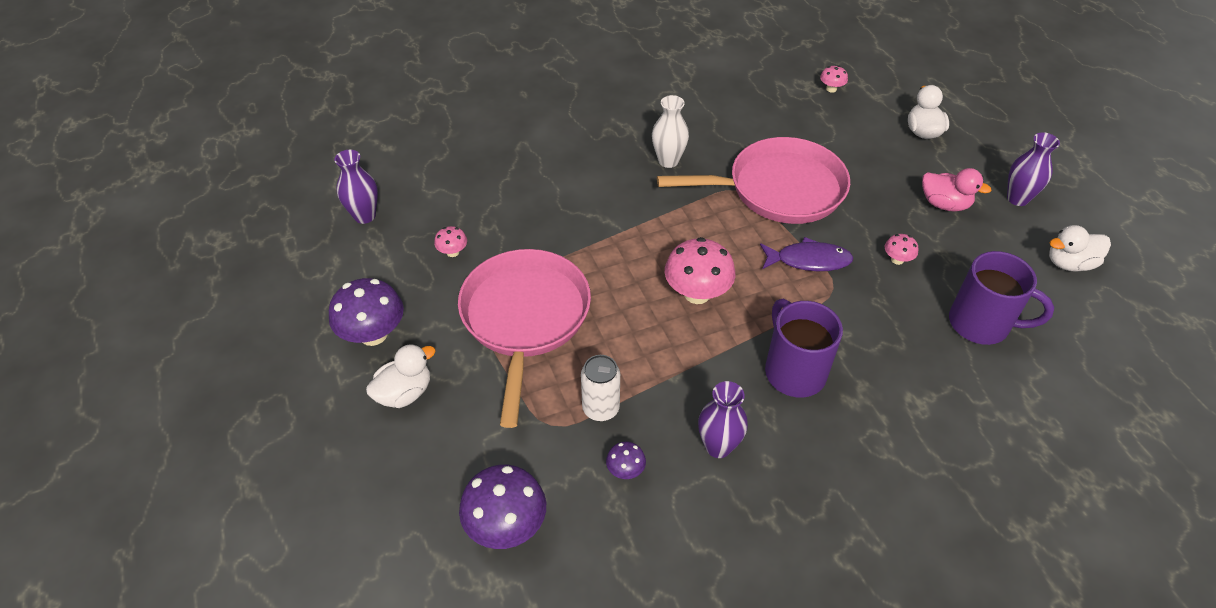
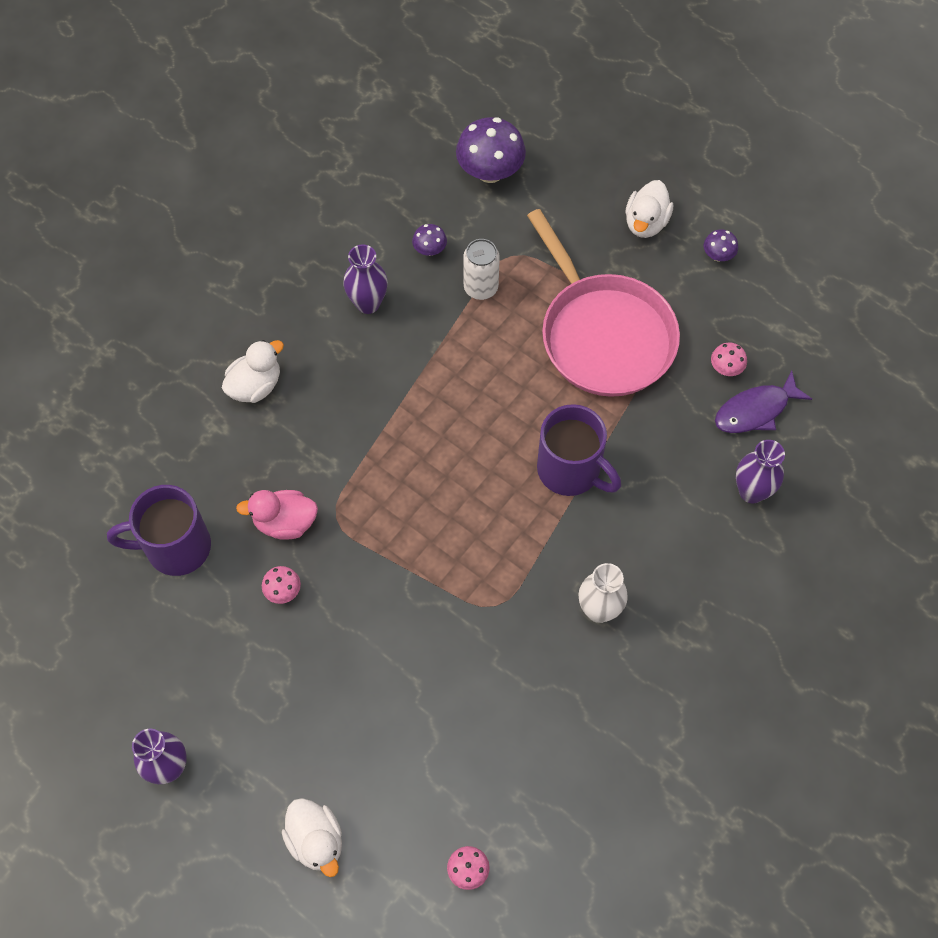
camera: 150 degrees right, 15 degrees up
(365, 216) = (847, 364): purple vase -> purple vase (751, 491)
(373, 334) = (718, 255): purple mushroom -> purple mushroom, size x0.49
(697, 293) = (465, 442): pink mushroom -> none
(779, 189) = (451, 632): pink pan -> none
(793, 371) = (336, 403): purple mug -> purple mug (571, 470)
(808, 260) = (375, 541): purple fish -> purple fish (755, 410)
(944, 204) = (254, 709): pink duck -> pink duck (285, 522)
(1069, 263) = (95, 684): white duck -> white duck (255, 385)

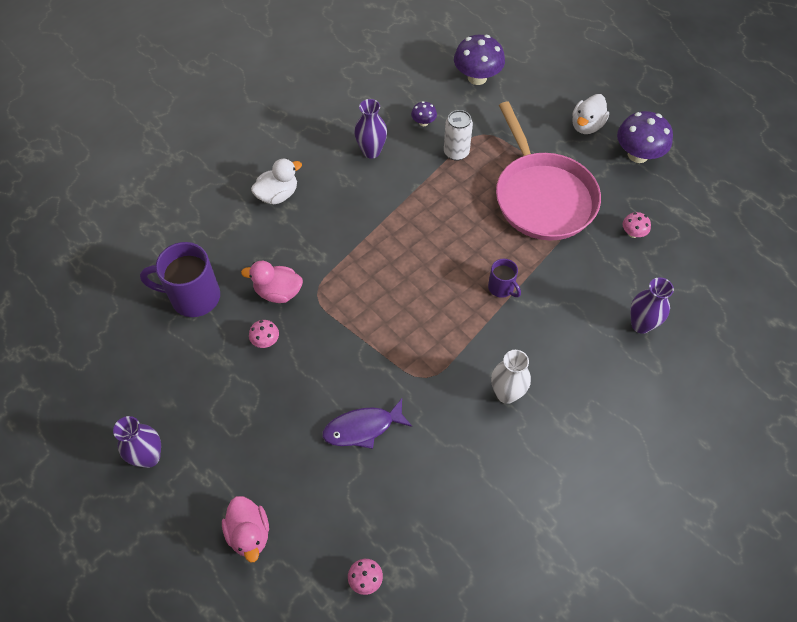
camera: 10 degrees right, 5 degrees down
(316, 840) = (249, 533): white duck -> pink duck
(571, 470) = (501, 288): purple mug -> purple mug, size x0.53
(718, 255) = (638, 155): purple mushroom -> purple mushroom, size x2.04
(755, 410) = (652, 266): purple fish -> purple fish (363, 428)

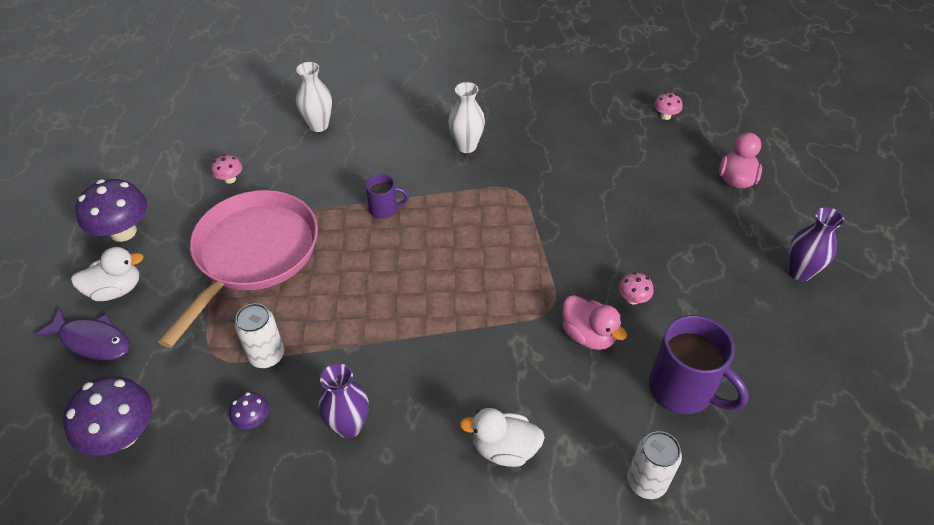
camera: 140 degrees left, 10 degrees down
(186, 229) = (646, 482): none -> white can
(363, 428) = (597, 189): purple fish -> purple fish (92, 340)
(501, 288) = (384, 209): purple mug -> purple mug turned 90 degrees clockwise
(641, 324) = (318, 125): purple vase -> white vase

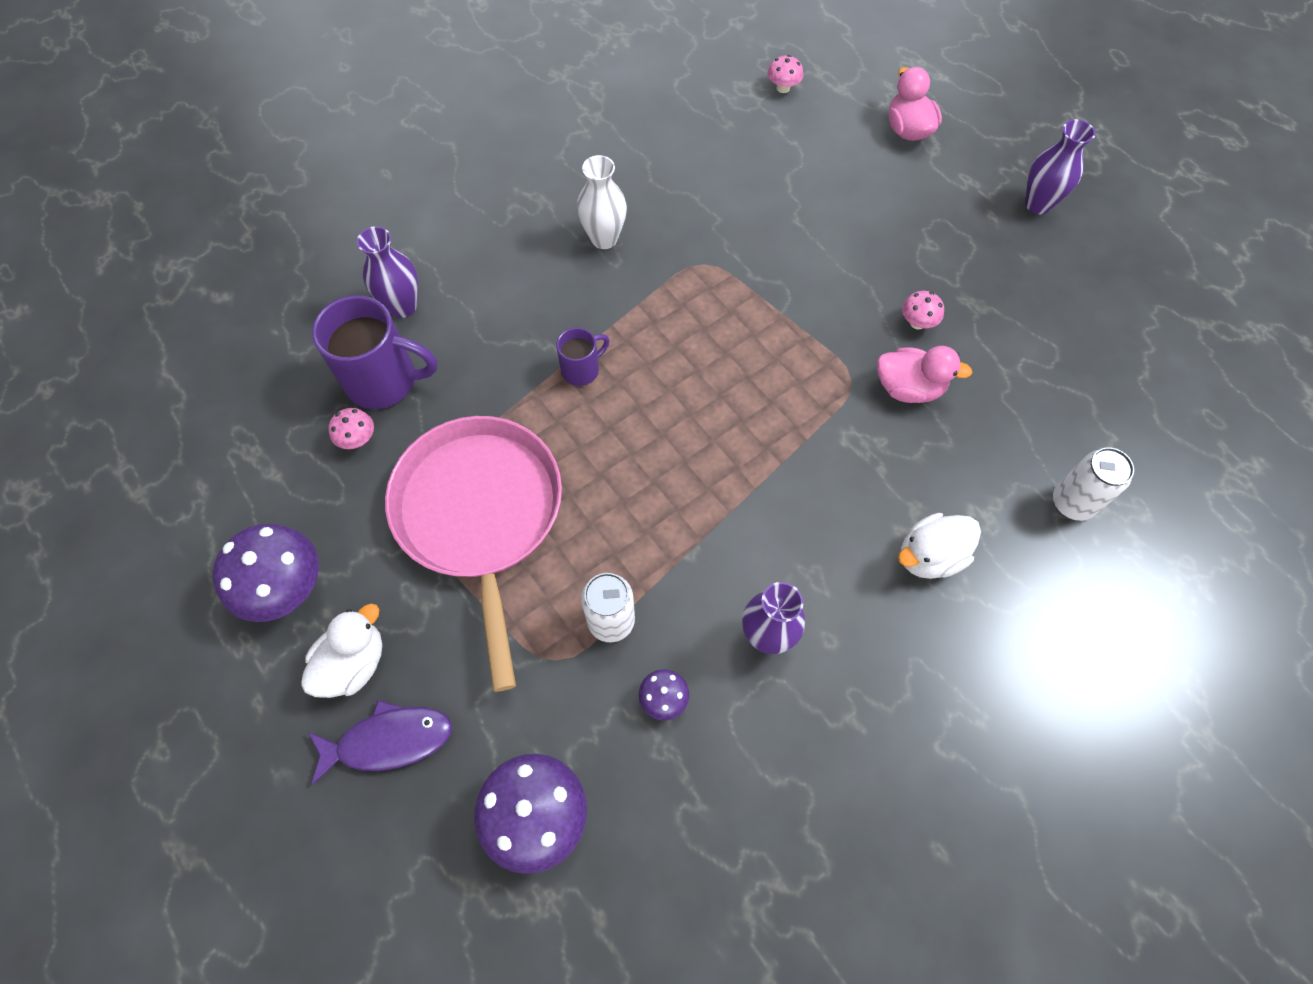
camera: 35 degrees left, 15 degrees up
(318, 125) = (403, 306): white vase -> purple vase
(683, 389) = (1032, 390): purple mug -> purple mug (384, 380)

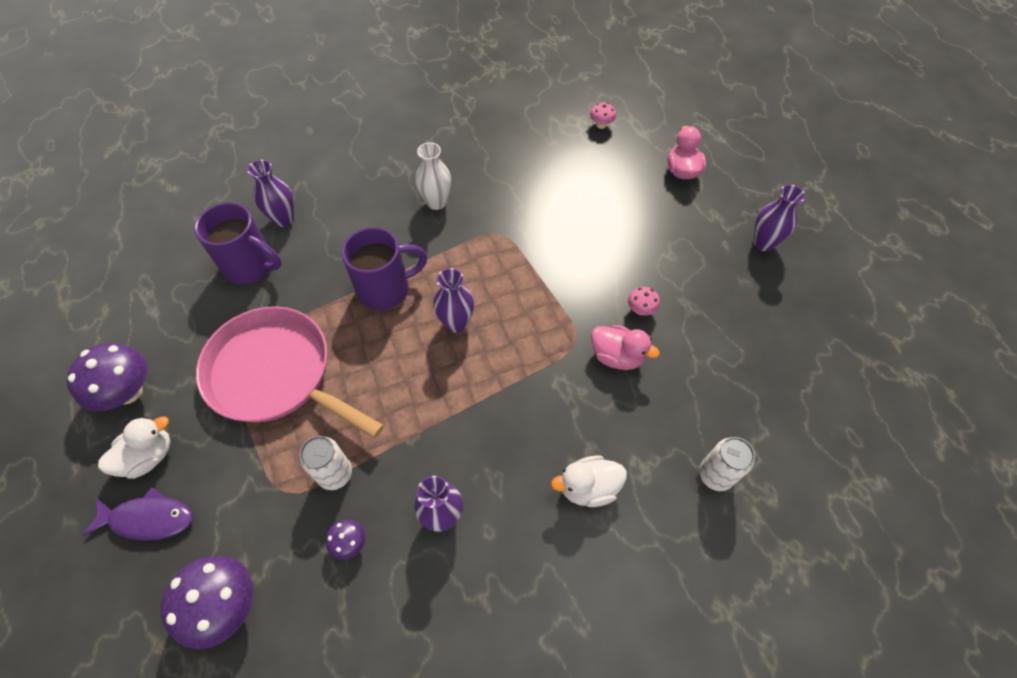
camera: 15 degrees right, 5 degrees down
(358, 439) = (217, 301): pink mushroom -> none
(480, 515) = (276, 374): pink pan -> pink pan turned 60 degrees counterclockwise
(581, 370) = (385, 289): purple mug -> purple mug, size x1.88
(692, 393) = (456, 323): none -> purple vase

